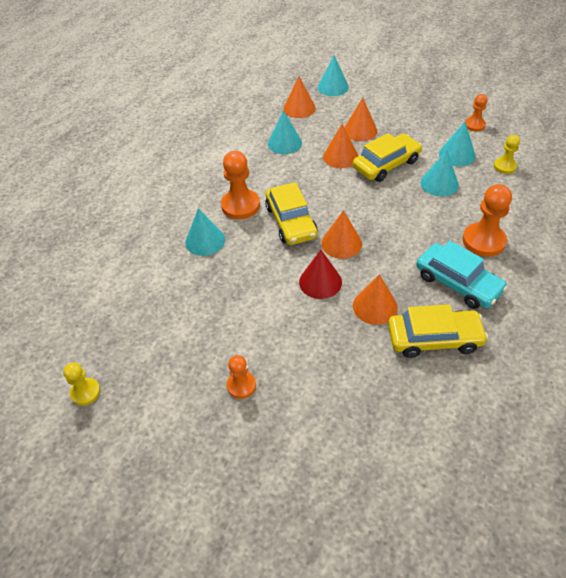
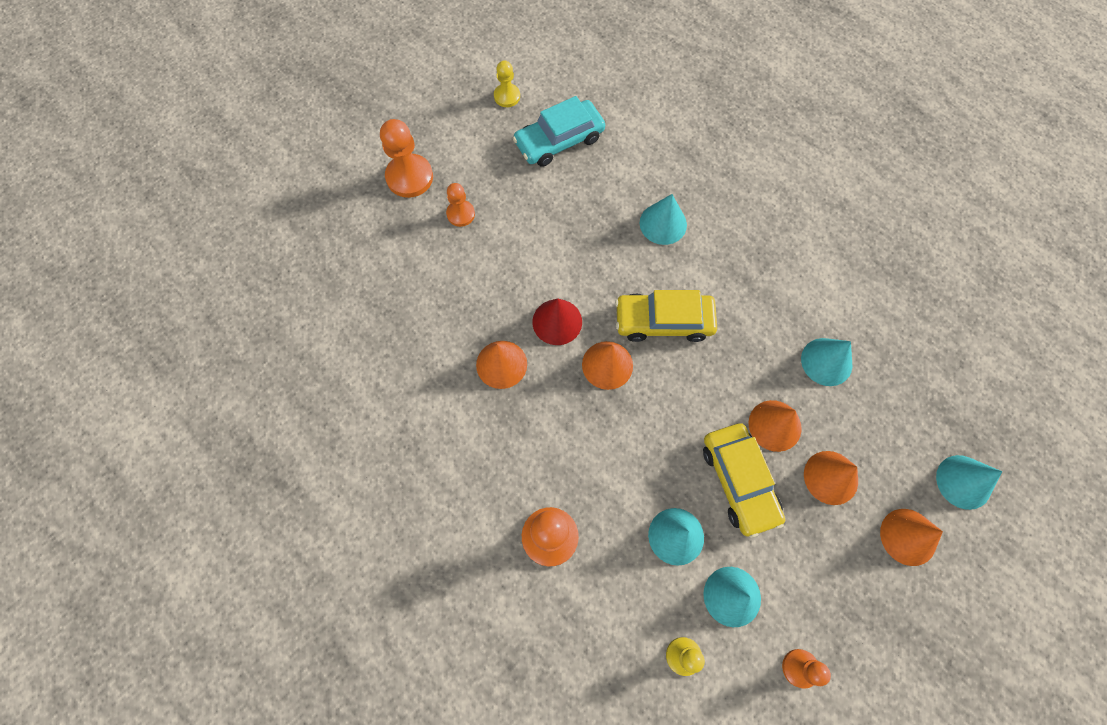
camera: 105 degrees right, 20 degrees up
(240, 205) = (711, 274): orange pawn -> orange pawn (409, 177)
(299, 108) = (911, 409): orange cone -> orange cone (908, 537)
(434, 339) = (436, 405): yellow car -> none
(457, 283) = (498, 468): turquoise car -> turquoise car (559, 140)

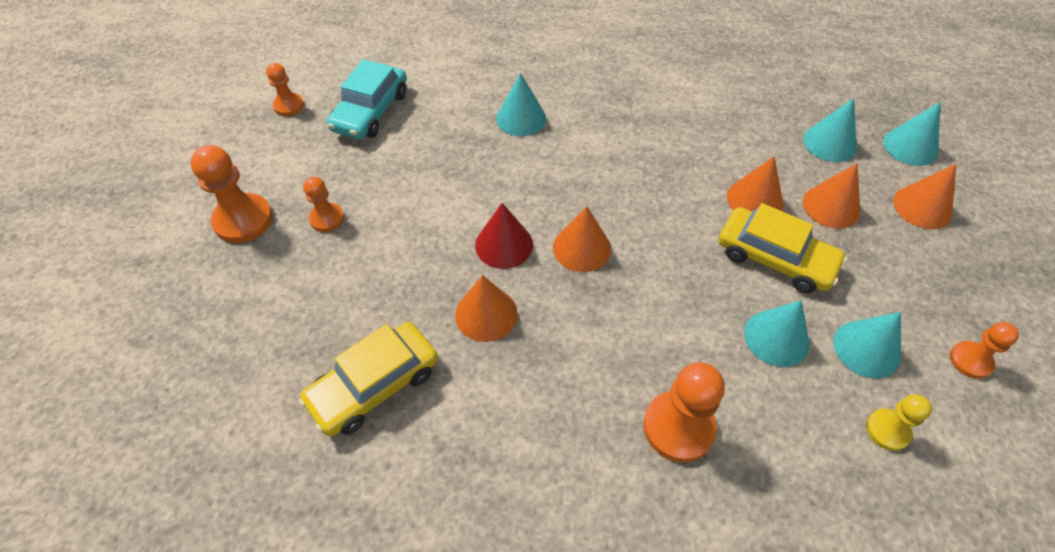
camera: 40 degrees left, 15 degrees down
(507, 96) = (289, 106): yellow pawn -> orange pawn
(663, 321) = (593, 185): yellow car -> yellow car (374, 385)
(826, 361) = (740, 133): turquoise cone -> turquoise cone (829, 143)

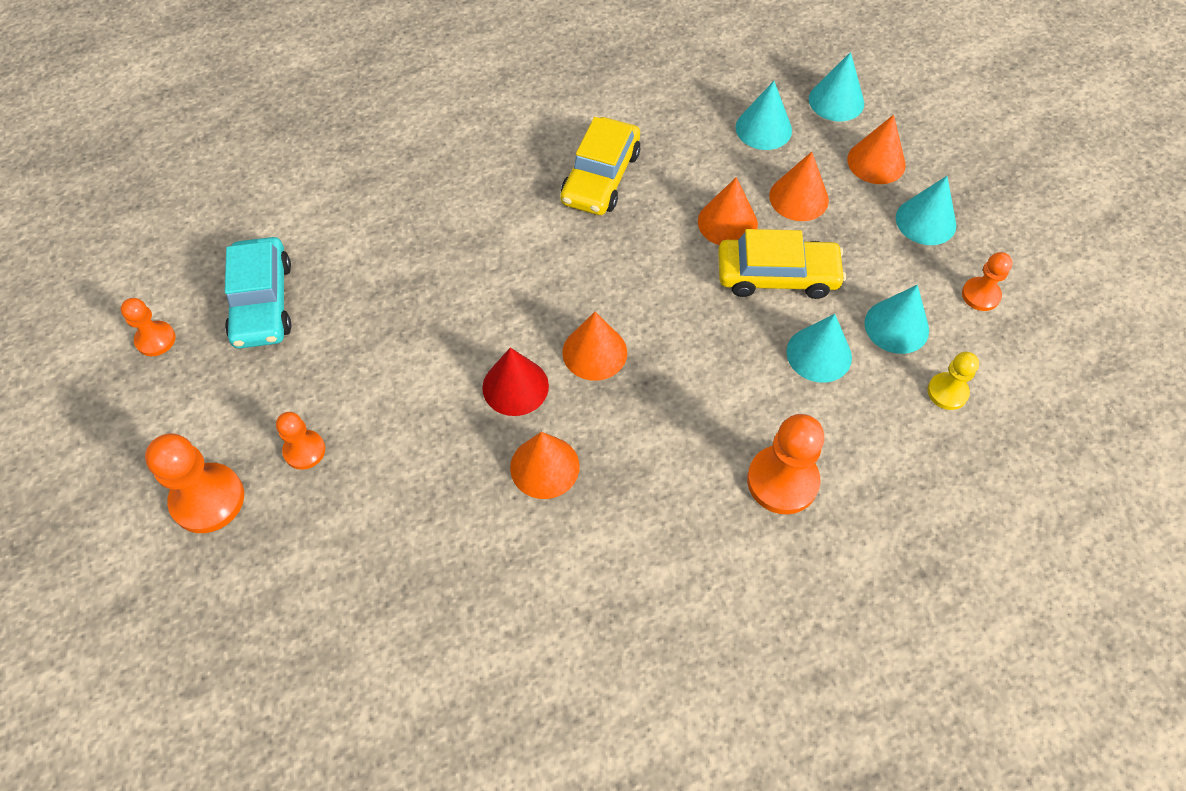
camera: 30 degrees left, 5 degrees up
(374, 385) = (482, 594): yellow car -> yellow car (600, 177)
(521, 118) = (441, 235): turquoise cone -> turquoise cone (925, 221)

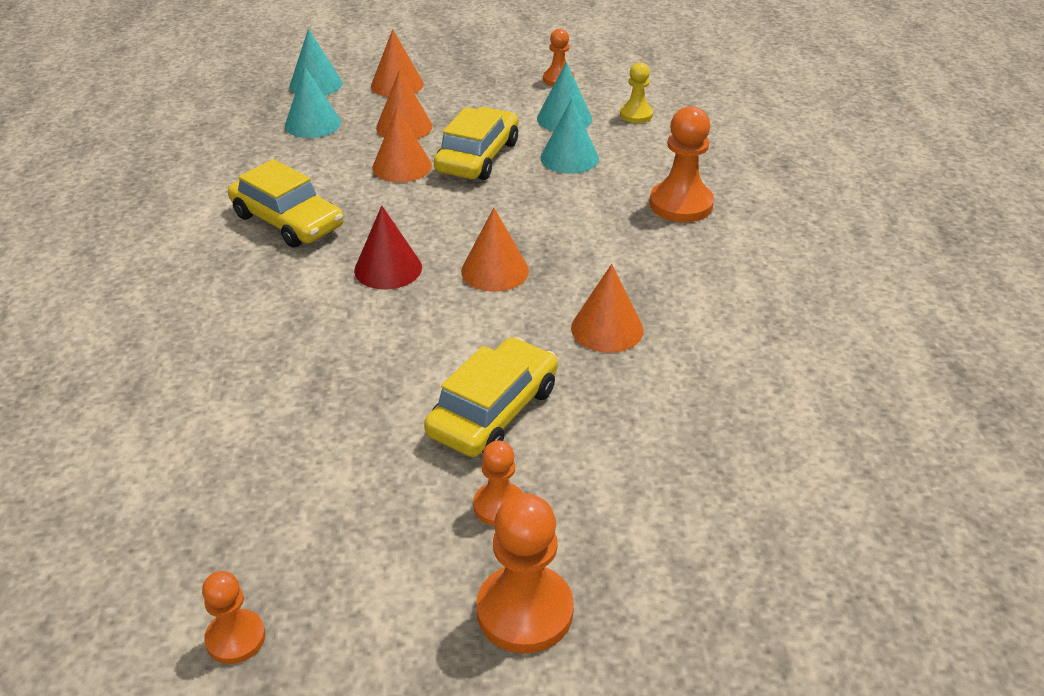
camera: 70 degrees left, 20 degrees down
(262, 302) = (254, 512): turquoise car -> none
(407, 413) = (493, 411): none -> yellow car
(515, 386) = (505, 328): red cone -> red cone (388, 268)
(925, 221) = (473, 81): turquoise cone -> none

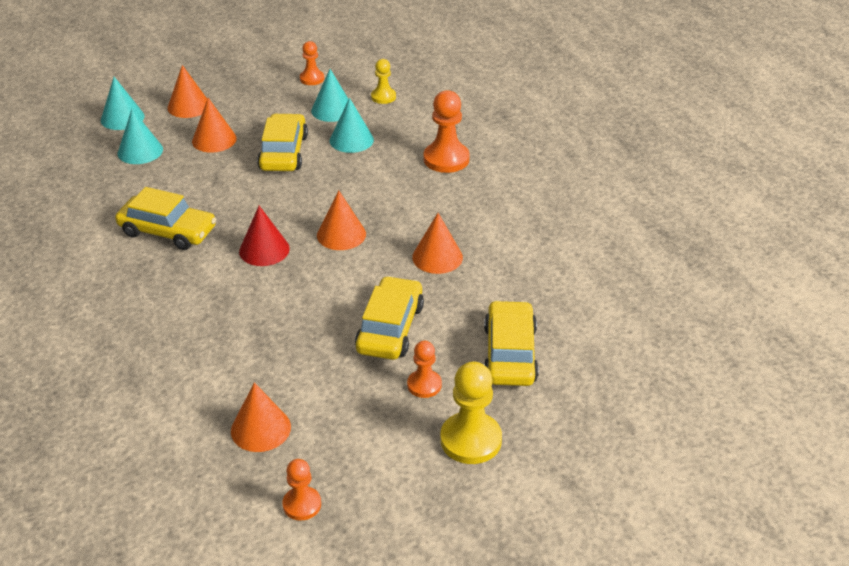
camera: 20 degrees left, 0 degrees up
(402, 166) = (230, 171): orange cone -> orange cone (260, 429)
(524, 611) = (471, 440): orange pawn -> yellow pawn
(645, 493) = (510, 354): none -> yellow car

